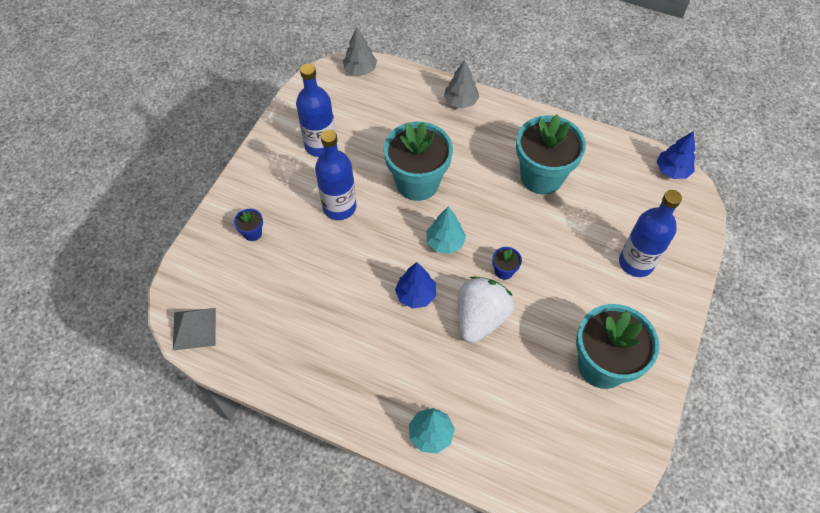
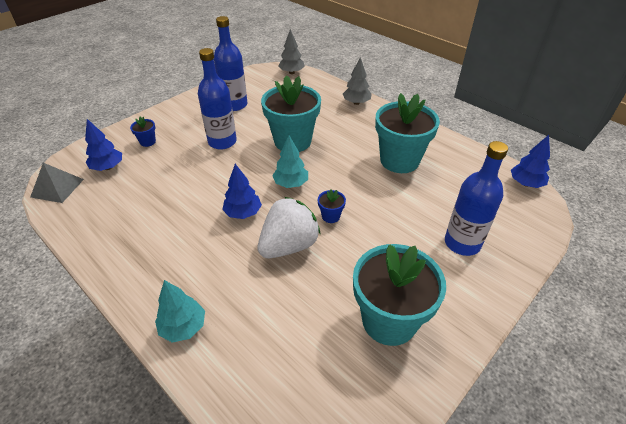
camera: 20 degrees right, 15 degrees down
(232, 283) = (108, 167): none -> blue tree

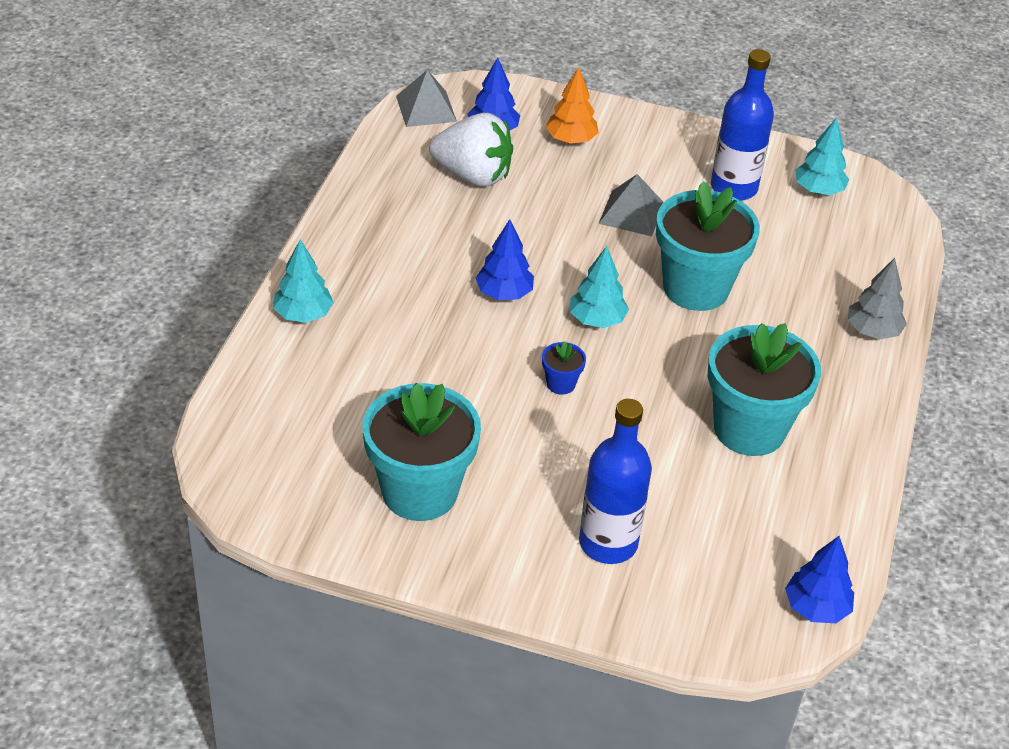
camera: 60 degrees right, 0 degrees up
(147, 142) = (571, 140): blue flower pot -> orange tree
(222, 142) = (631, 213): blue bottle -> grey pyramid
(258, 84) = (818, 190): none -> turquoise tree
(289, 245) = (478, 359): white strawberry -> white strawberry (473, 175)
(291, 72) = (894, 217): grey tree -> none

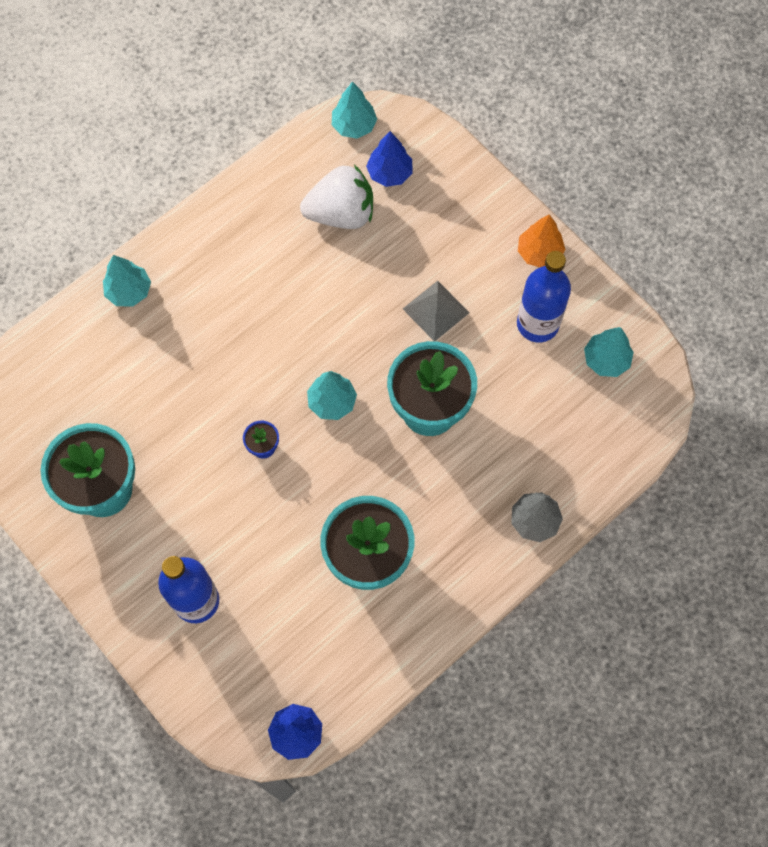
camera: 35 degrees right, 25 degrees up
(426, 108) = (354, 126): grey pyramid -> turquoise tree
(473, 175) = (341, 214): white strawberry -> white strawberry turned 60 degrees counterclockwise
(504, 293) = (282, 342): blue tree -> none
(571, 140) = (444, 212): orange tree -> orange tree (539, 253)

